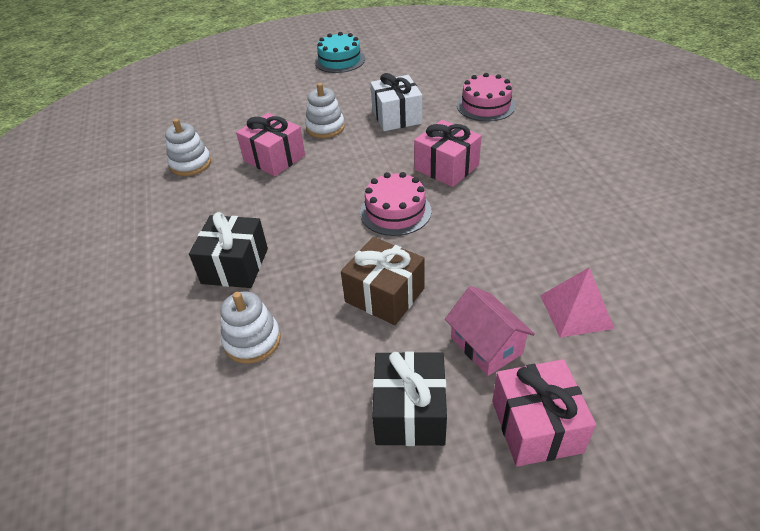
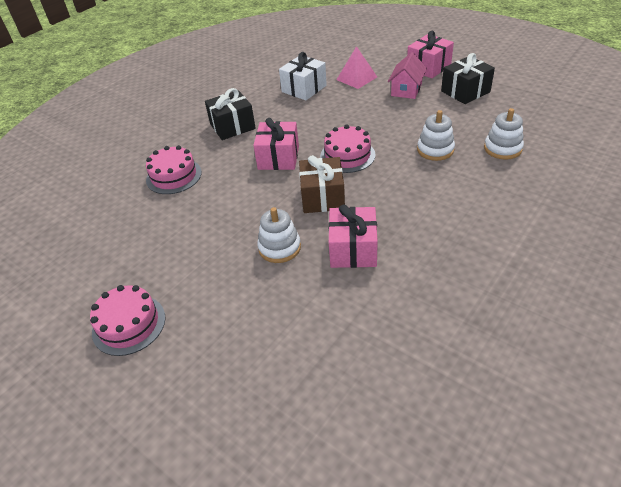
camera: 125 degrees left, 0 degrees up
(190, 164) = (418, 302): white stacking toy -> white stacking toy (435, 150)
(235, 266) = (473, 189): black gift -> black gift (232, 126)
(340, 60) = (129, 324): turquoise cake -> pink cake
(384, 295) = (416, 126): brown gift -> brown gift (322, 197)
(396, 117) = (227, 214): white gift -> white gift (304, 89)

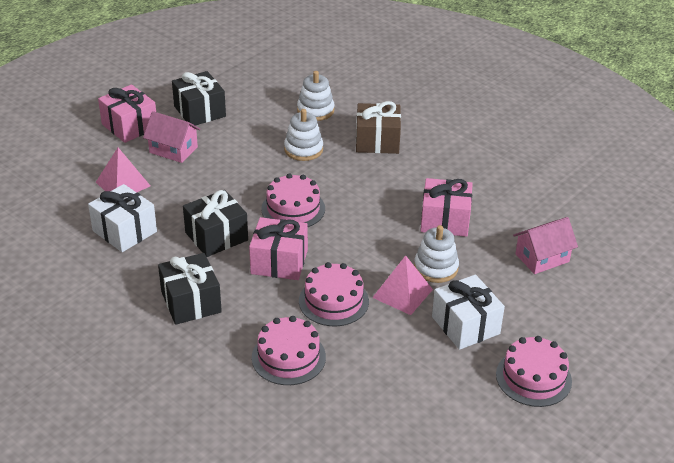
camera: 90 degrees left, 5 degrees down
(202, 272) = (465, 325): none -> white gift
(233, 190) = (333, 301): none -> pink cake
(244, 228) = (402, 293): none -> pink pyramid
(304, 332) = (542, 258): none -> pink house
(305, 125) = (216, 236): none -> black gift
(322, 197) = (362, 233): brown gift -> brown gift (377, 141)

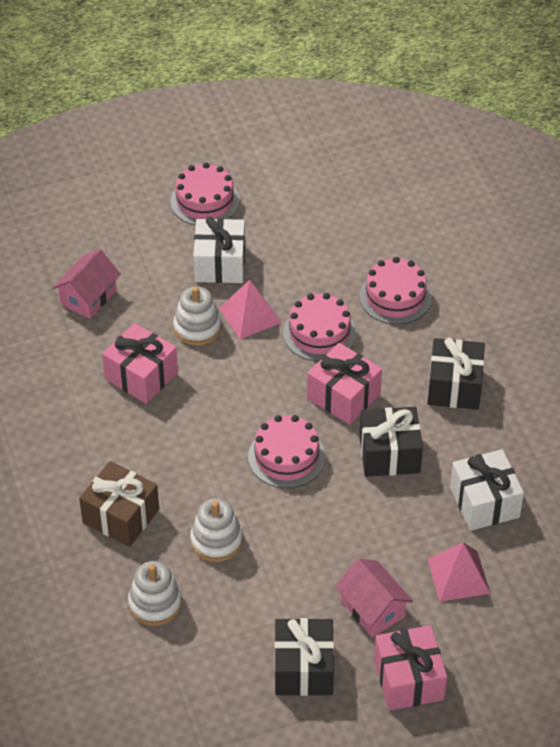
camera: 150 degrees left, 10 degrees up
(542, 258) = (88, 297): pink house -> pink house turned 60 degrees counterclockwise

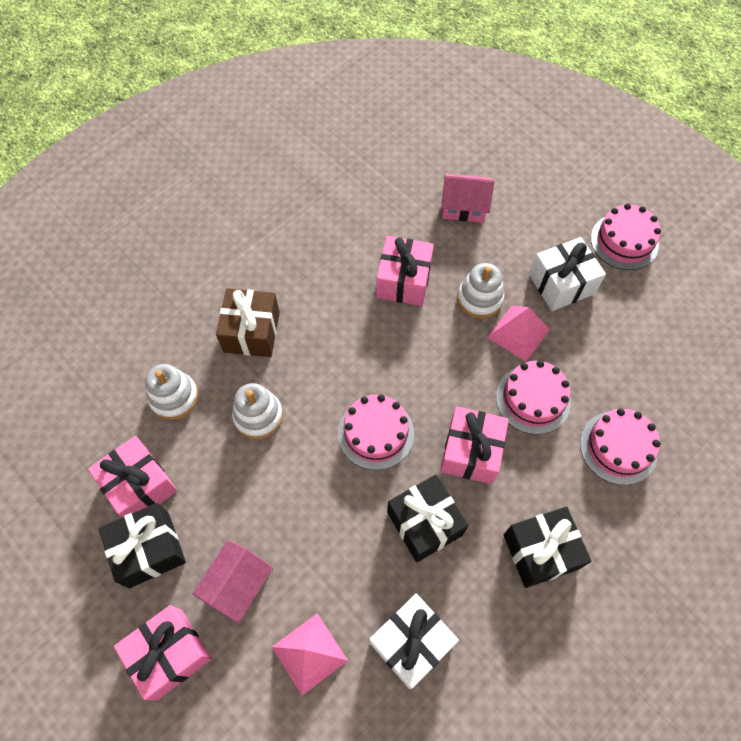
camera: 65 degrees right, 15 degrees up
(234, 659) = (140, 485): none -> pink gift

